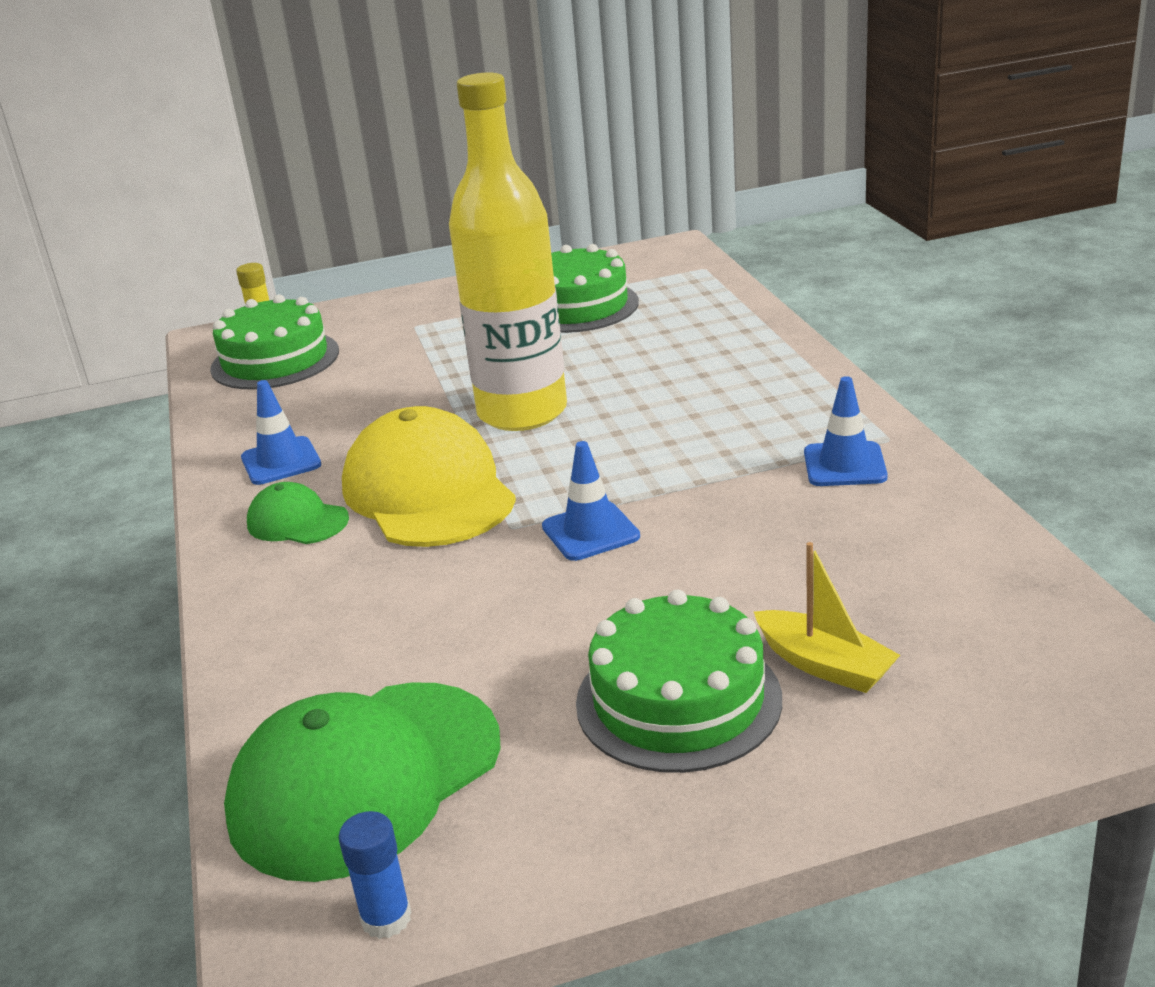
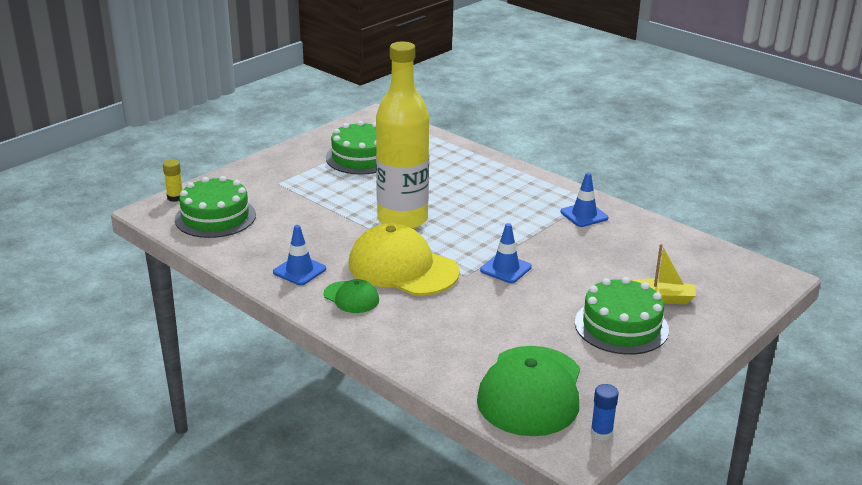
camera: 35 degrees left, 0 degrees up
(297, 521) = (351, 297): green cap -> green cap turned 135 degrees counterclockwise

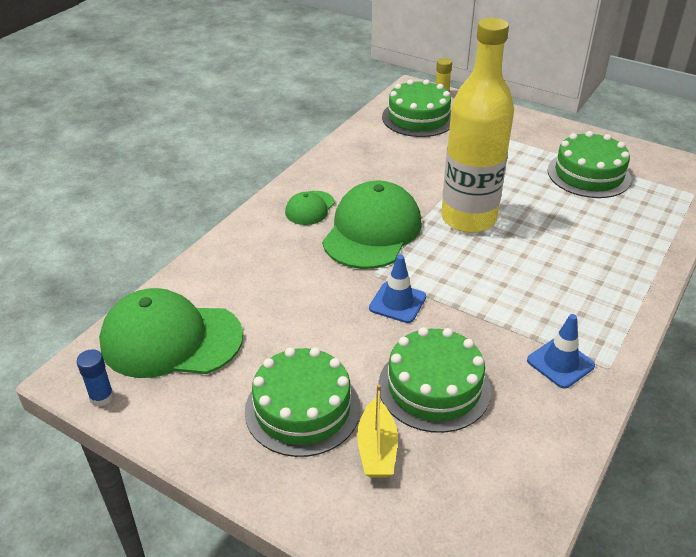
camera: 80 degrees right, 10 degrees up
(299, 271) = (346, 174): blue traffic cone -> none
(402, 268) = (372, 231): yellow cap -> green cap
(603, 267) = (434, 387): none -> green cake

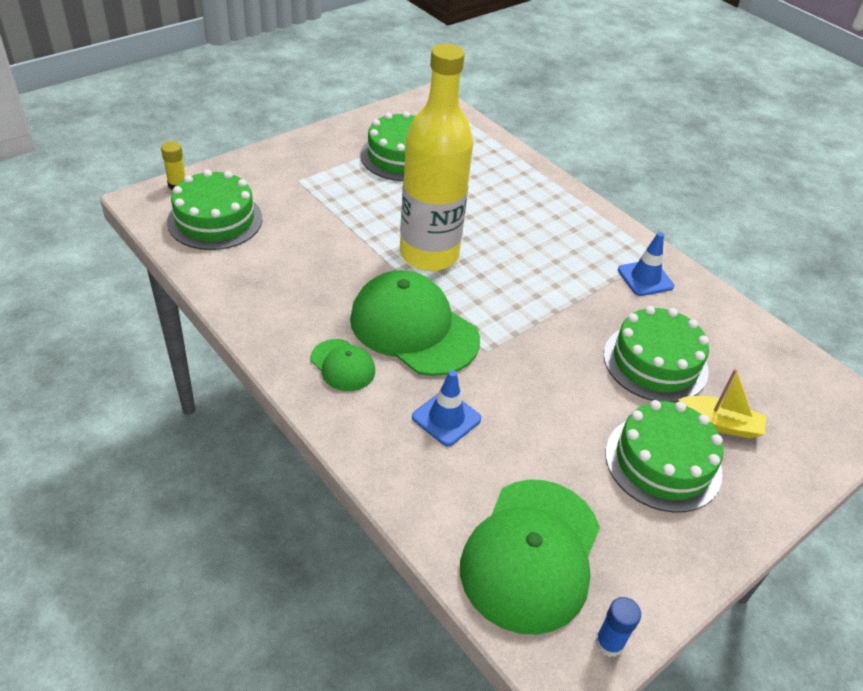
camera: 75 degrees left, 5 degrees up
(397, 302) = (536, 348): blue traffic cone -> blue traffic cone (446, 418)

